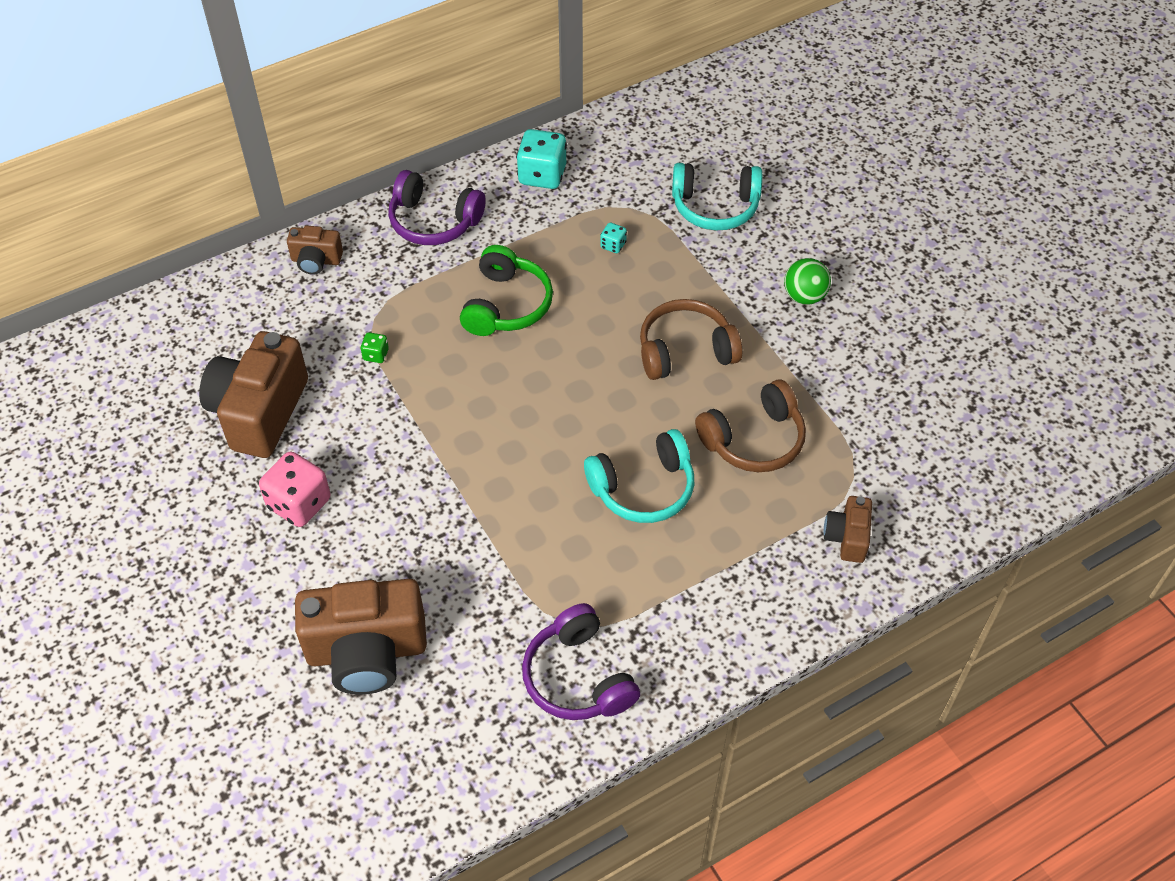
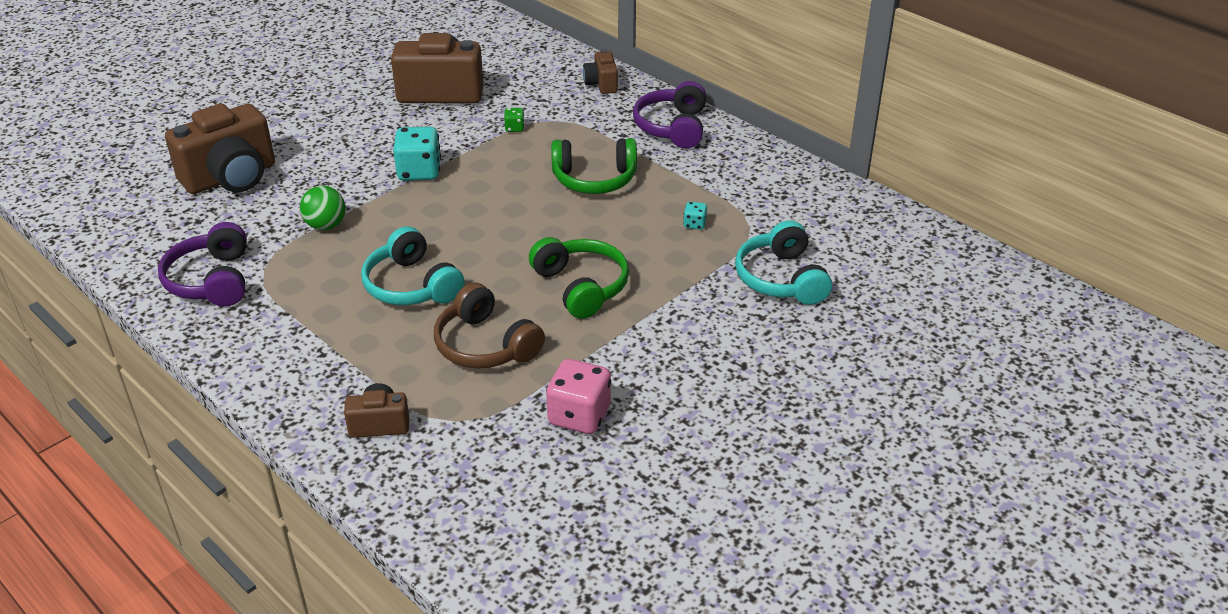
camera: 75 degrees right, 15 degrees down
(299, 503) = (360, 124): pink dice -> pink dice (579, 416)
(367, 652) = (231, 177): brown camera -> brown camera turned 105 degrees counterclockwise
(542, 175) = (761, 171): turquoise dice -> turquoise dice (419, 172)
(578, 677) = (212, 280): purple headphones -> purple headphones turned 60 degrees counterclockwise
(685, 351) = (581, 287): brown headphones -> green headphones
(804, 296) = (687, 356): green ball -> green ball (326, 225)

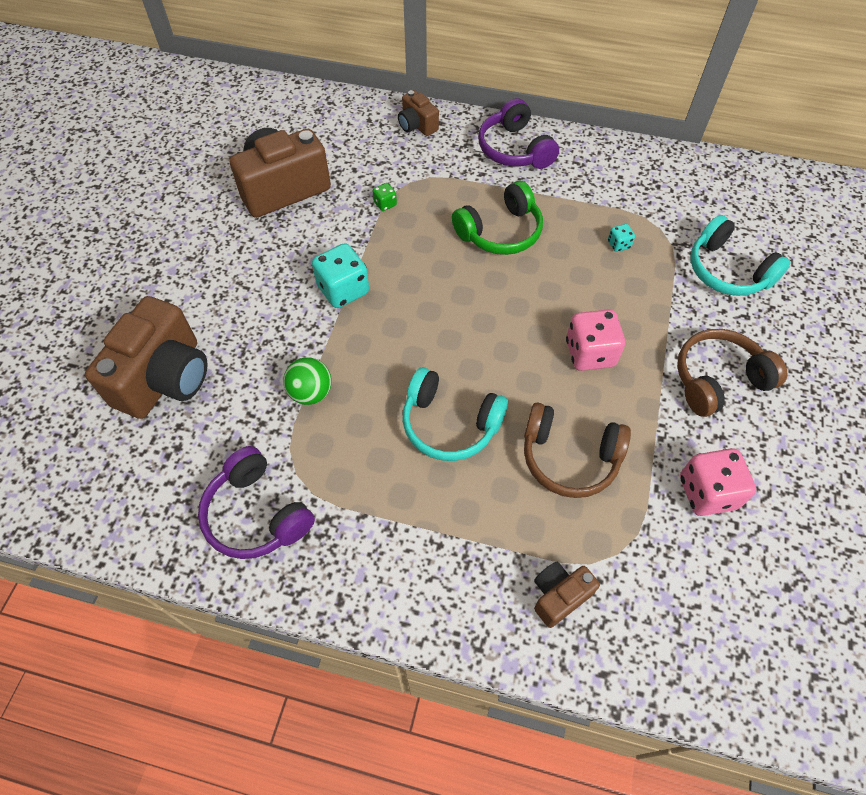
camera: 30 degrees left, 20 degrees up
(581, 287) = (590, 353): green headphones -> pink dice
(680, 348) = (718, 379): none -> brown headphones

